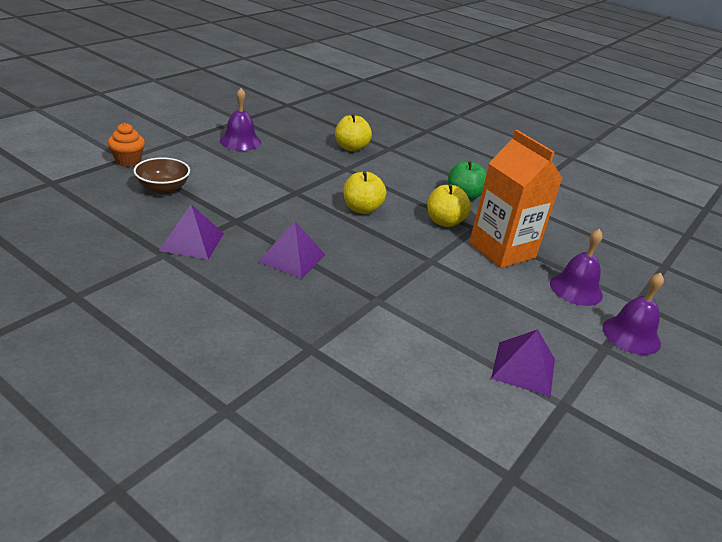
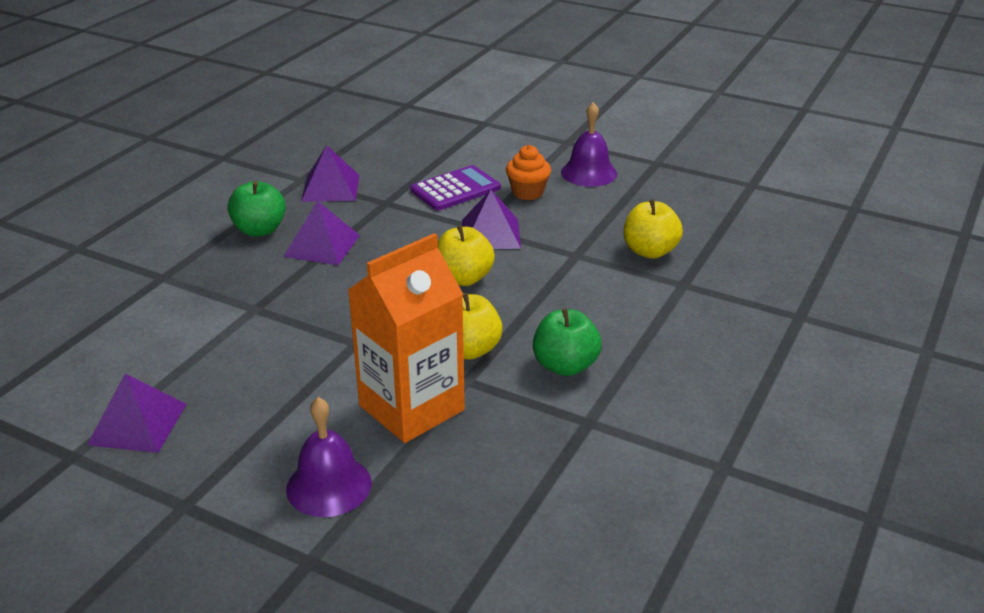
camera: 85 degrees right, 0 degrees up
(128, 161) = (479, 125): orange cupcake -> orange cupcake (527, 192)
(163, 188) = (430, 154): brown bowl -> none
(233, 189) = (455, 189): none -> purple calculator
(250, 286) = (259, 230): none -> green apple
(306, 189) = (490, 234): none -> purple pyramid
(631, 335) = (219, 540): purple bell -> none

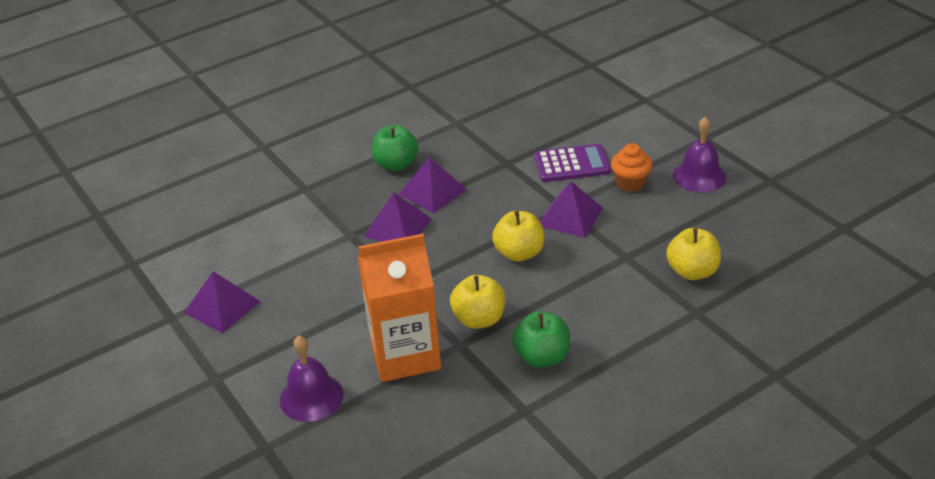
camera: 30 degrees right, 5 degrees up
(330, 188) = (473, 137): purple pyramid -> purple pyramid (398, 227)

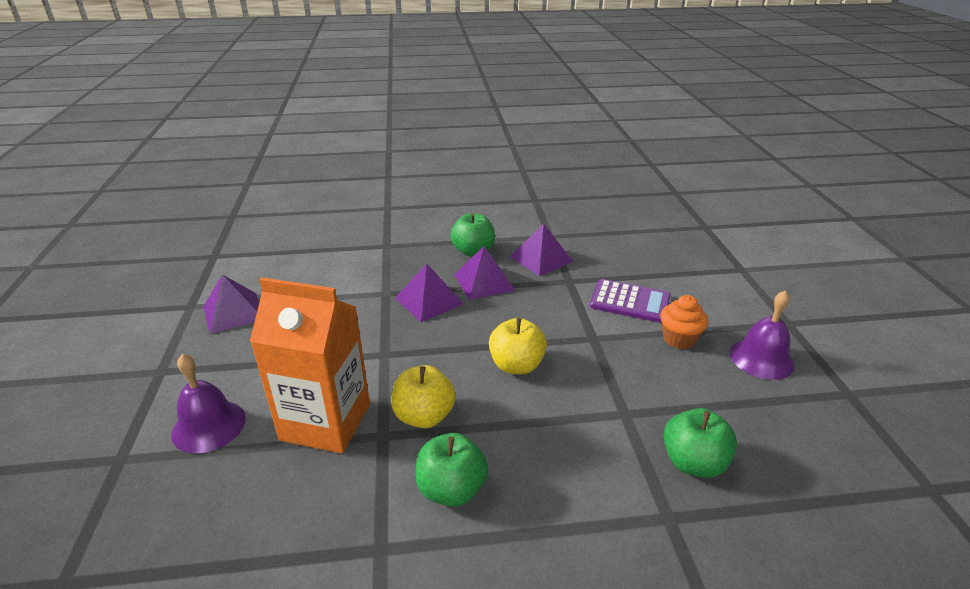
camera: 25 degrees right, 5 degrees down
(570, 216) = (594, 349): purple pyramid -> purple pyramid (541, 259)
(692, 271) = (693, 462): yellow apple -> green apple

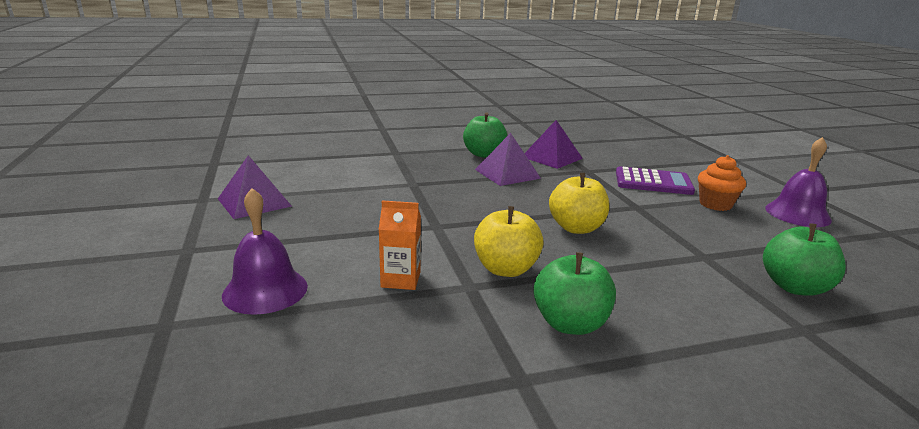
camera: 10 degrees left, 10 degrees down
(326, 422) = (400, 279): orange carton -> orange carton, size x0.45
(429, 301) = (460, 187): purple pyramid -> none

